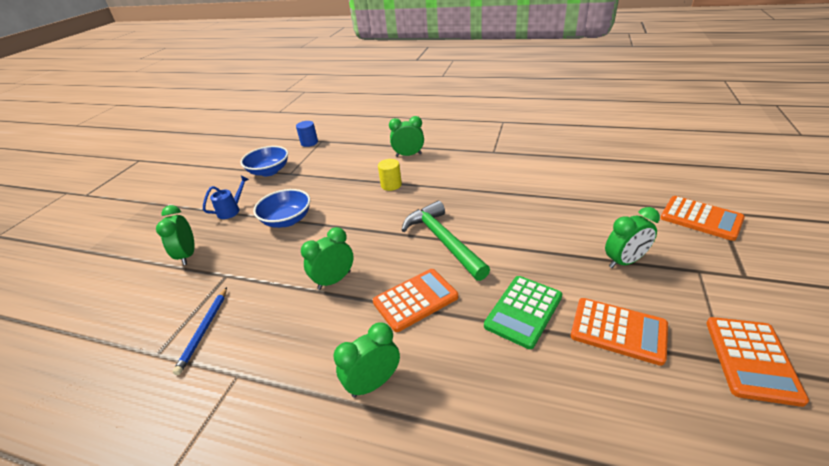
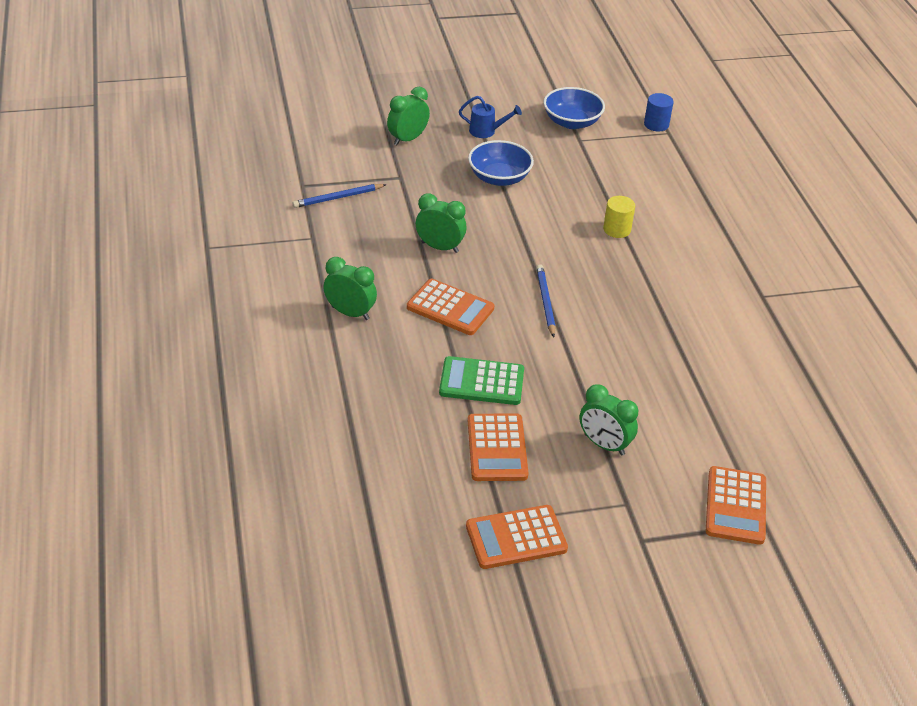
camera: 55 degrees right, 5 degrees up
(408, 155) = (694, 221): green clock -> none
(443, 241) = (545, 302): green hammer -> blue pencil

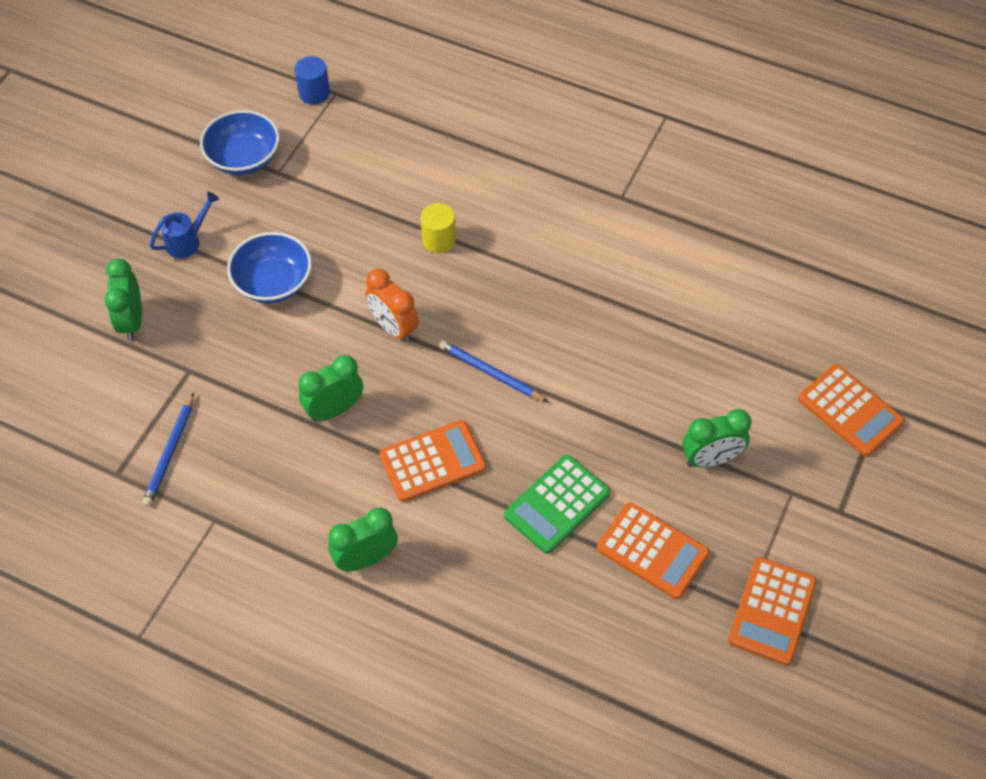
camera: 50 degrees left, 15 degrees up
(527, 242) = (393, 328): none -> orange clock

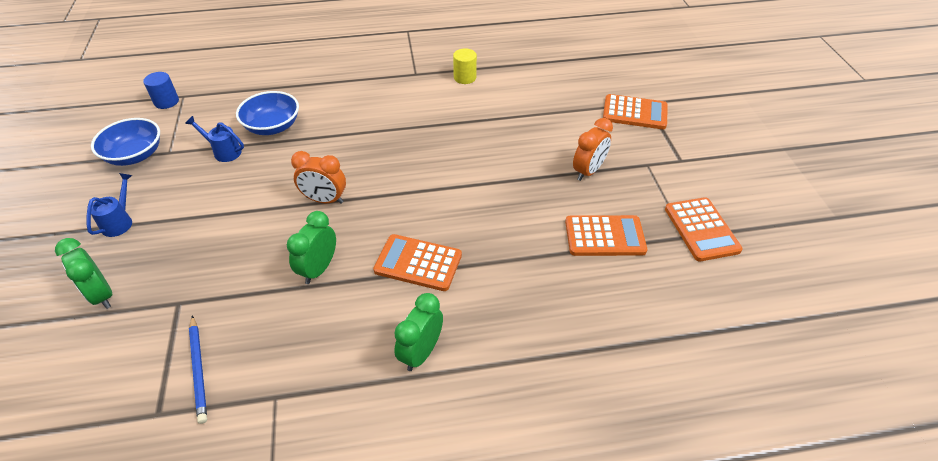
camera: 35 degrees left, 10 degrees down
(273, 282) = (211, 215): blue bowl -> blue bowl (272, 126)
(332, 202) = (224, 152): none -> blue watering can
(433, 461) = (418, 263): orange calculator -> orange calculator turned 105 degrees counterclockwise
(439, 240) = (317, 140): yellow cylinder -> yellow cylinder (465, 77)
(490, 373) = (413, 193): blue pencil -> none
(557, 504) = (523, 243): green calculator -> none
(711, 459) = (588, 171): green clock -> orange clock

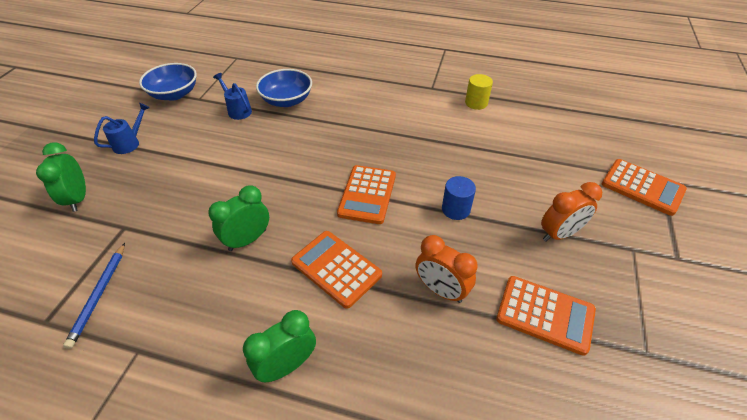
camera: 25 degrees right, 0 degrees up
(166, 102) = (222, 59): blue cylinder -> blue cylinder (455, 209)
(324, 200) = (290, 177): orange clock -> orange clock (441, 290)
(701, 229) = (671, 352): orange calculator -> orange calculator (367, 194)

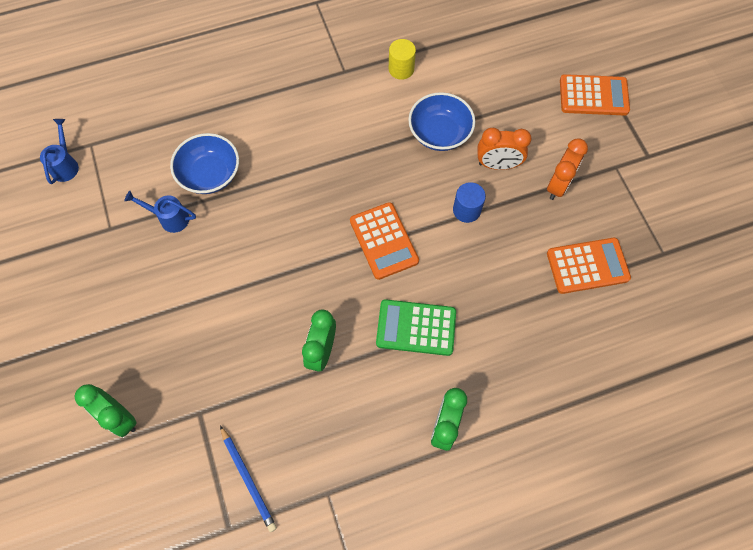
camera: 35 degrees left, 20 degrees up
(129, 143) = (97, 328): blue watering can -> blue watering can (65, 165)
(174, 94) = (74, 238): blue bowl -> blue bowl (439, 133)
(336, 268) = (416, 327): orange calculator -> green calculator
(441, 290) = (506, 294): orange clock -> orange clock (497, 165)

